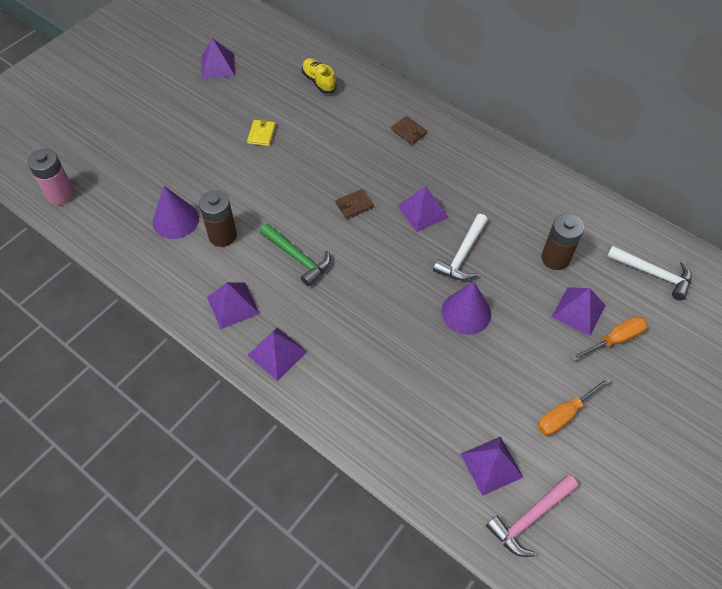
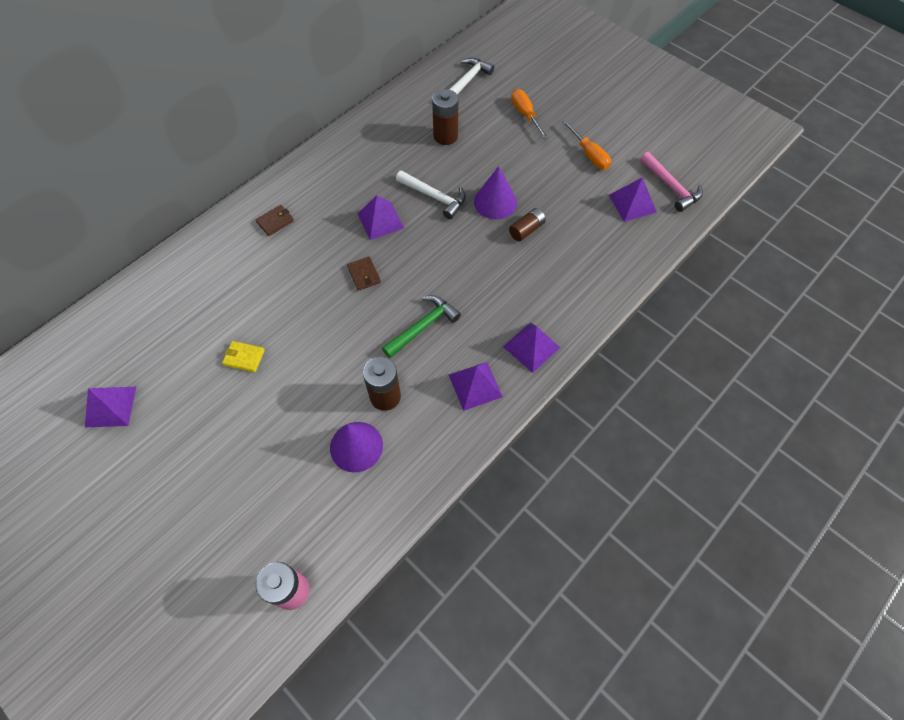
camera: 85 degrees left, 5 degrees up
(319, 81) = (175, 297): yellow shoe -> none
(430, 345) = (526, 230): none -> brown battery
(578, 311) = (498, 131): purple pyramid -> none

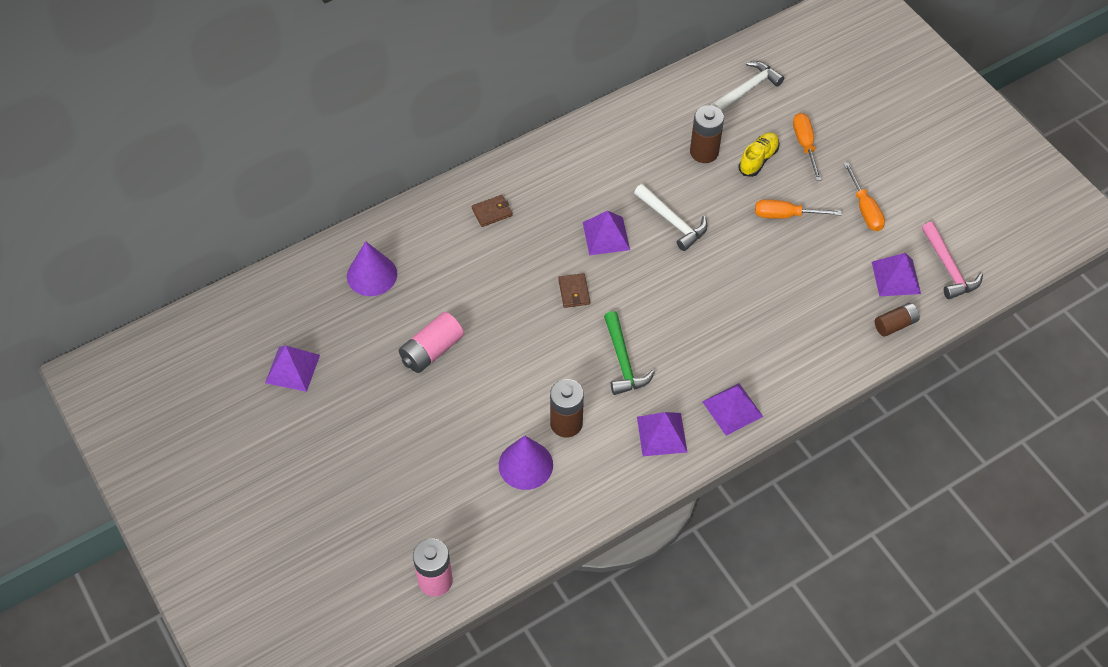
camera: 15 degrees right, 5 degrees down
(244, 357) = (431, 351): yellow wallet -> pink battery
(423, 326) = (623, 361): green hammer -> green hammer turned 105 degrees clockwise
(491, 133) = (758, 159): none -> yellow shoe
(495, 202) = (739, 242): purple cone -> purple cone (372, 275)
(526, 230) = (765, 281): brown battery -> brown battery (895, 324)
(527, 172) = (785, 215): none -> orange screwdriver

